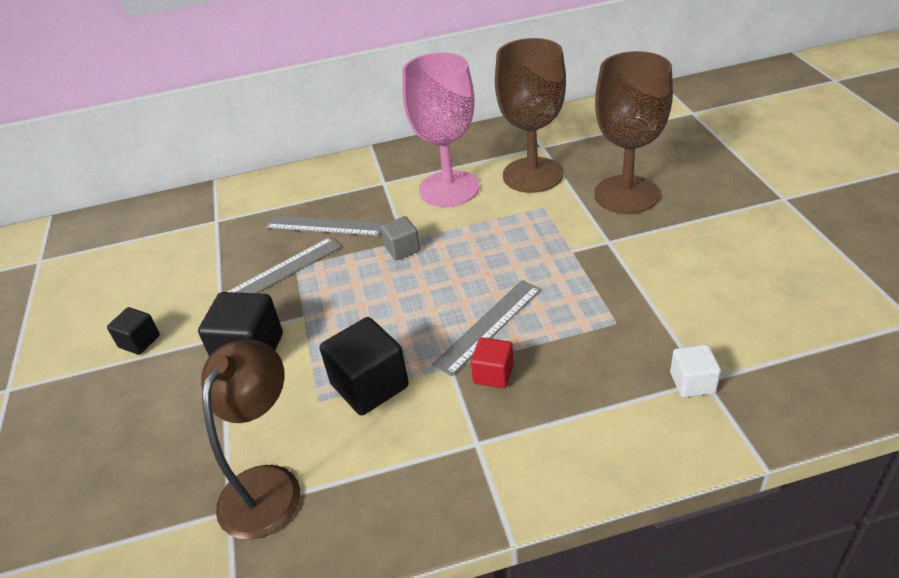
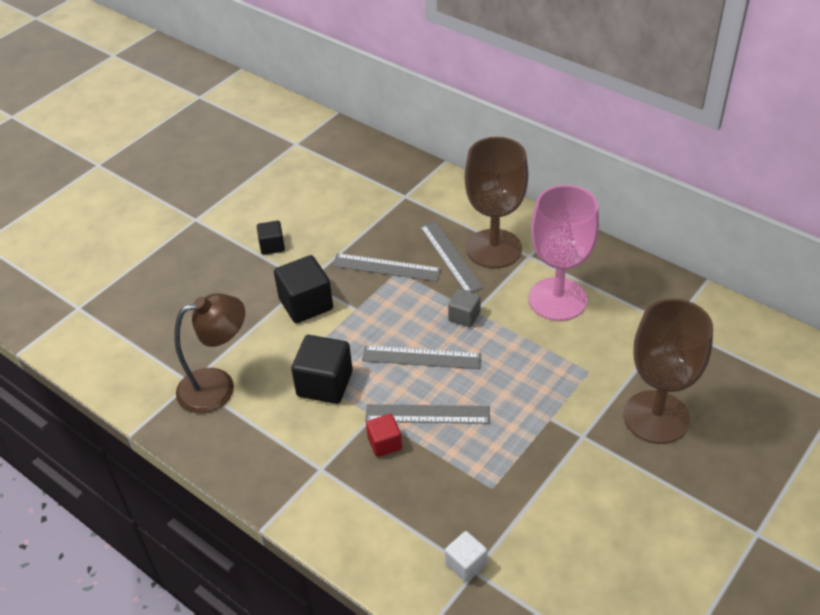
camera: 50 degrees right, 5 degrees up
(417, 298) = (421, 357): none -> grey ruler
(532, 175) = (625, 341): brown goblet -> brown goblet (494, 249)

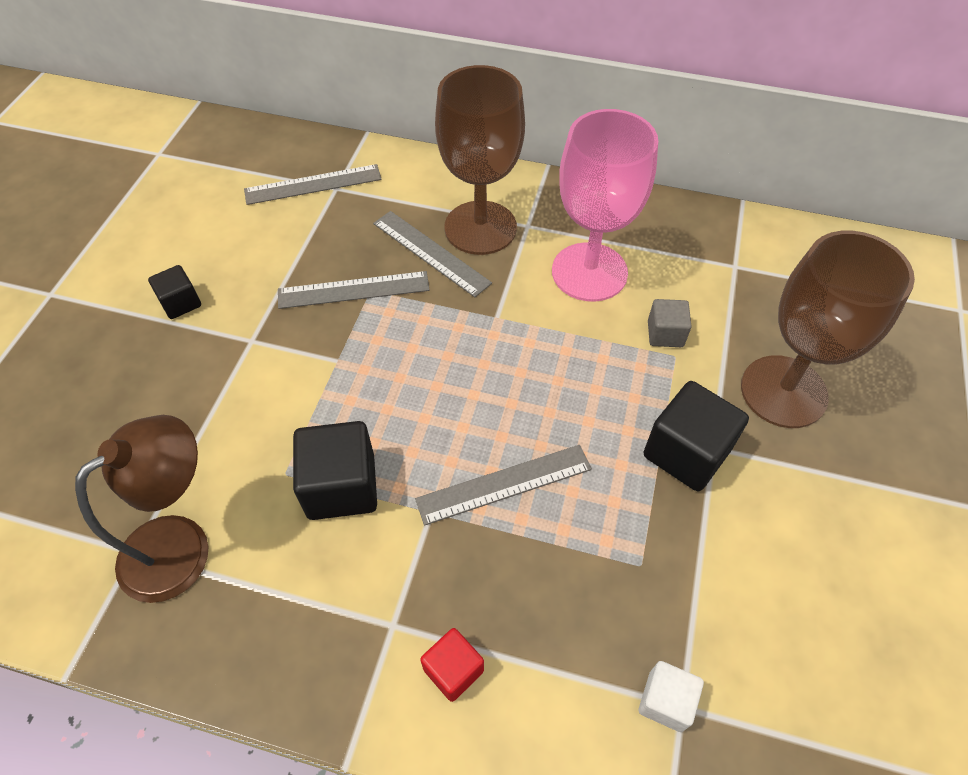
camera: 25 degrees left, 10 degrees up
(306, 304) = (264, 374): black cube -> black cube (686, 452)
(384, 443) = (466, 550): red cube -> red cube (453, 670)
(421, 357) = (458, 403): grey ruler -> grey ruler (313, 185)
(464, 316) = (486, 328): grey cube -> grey cube (665, 334)

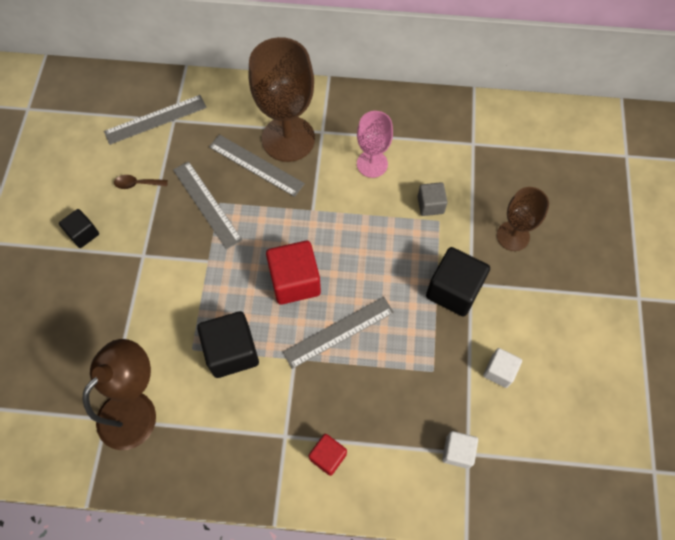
camera: 10 degrees left, 10 degrees up
(269, 254) = (137, 184): none -> brown spoon
(353, 290) = (206, 204): grey ruler -> grey ruler turned 75 degrees clockwise
(453, 405) = (295, 281): none -> red cube
(589, 272) = (372, 164): pink goblet -> pink goblet, size x0.58
(747, 583) = (499, 371): none -> white cube
(783, 391) = (513, 236): brown goblet -> brown goblet, size x0.58

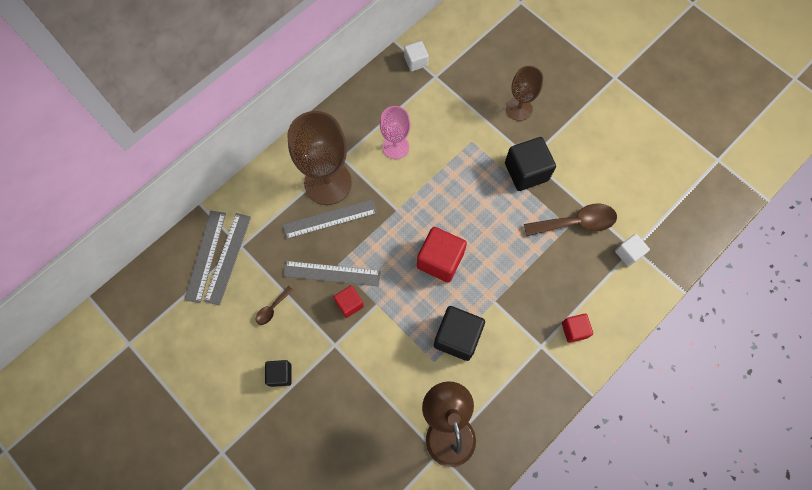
camera: 50 degrees left, 5 degrees up
(190, 239) = (349, 304): none -> red cube
(338, 332) = (498, 261): grey ruler -> grey ruler (205, 255)
(430, 205) = (456, 137): grey cube -> none
(443, 376) = (576, 223): none -> brown spoon
(499, 371) = (598, 189): white cube -> white cube (416, 62)

